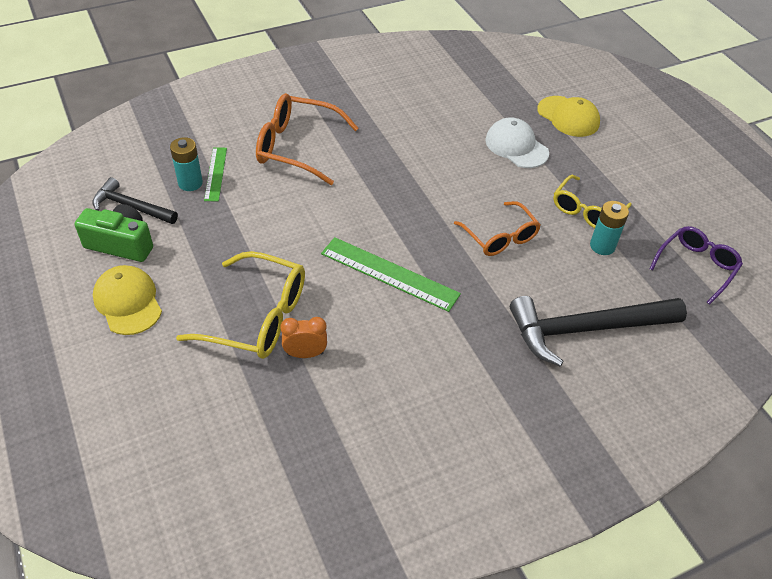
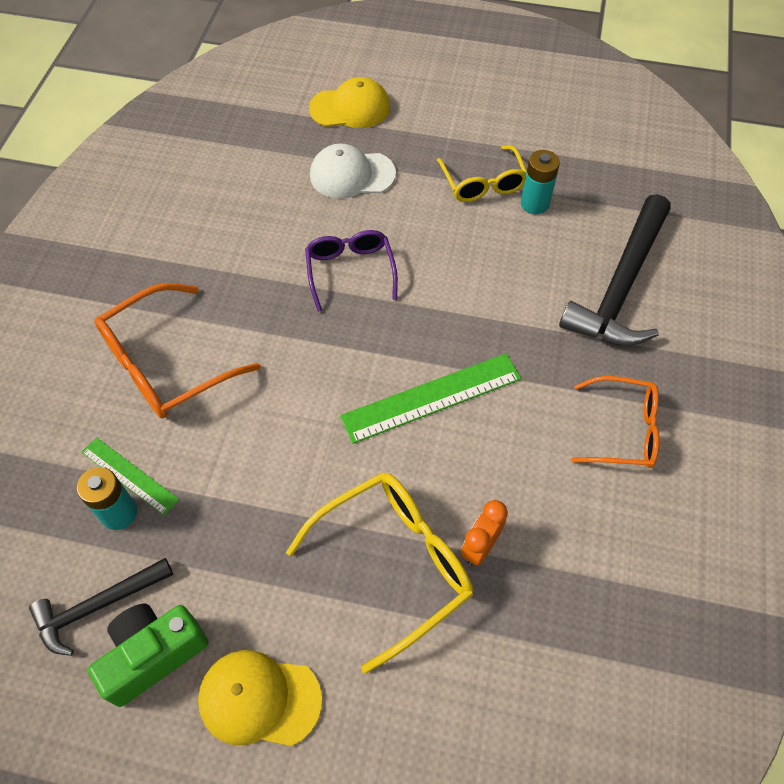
camera: 50 degrees left, 10 degrees up
(500, 237) = (460, 272): orange glasses -> orange glasses (623, 430)
(696, 266) = (609, 157): purple glasses -> purple glasses (350, 271)

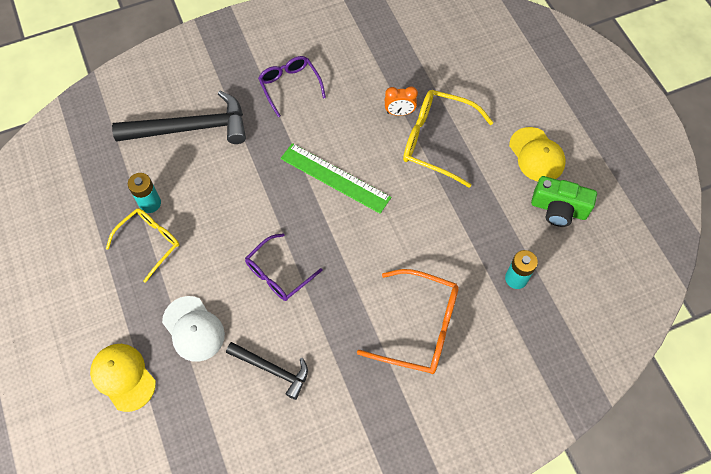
camera: 125 degrees left, 5 degrees up
(98, 606) = (562, 250): black hammer -> black hammer (272, 369)
(129, 475) = (494, 290): green ruler -> none
(623, 430) = (289, 86): orange glasses -> purple glasses

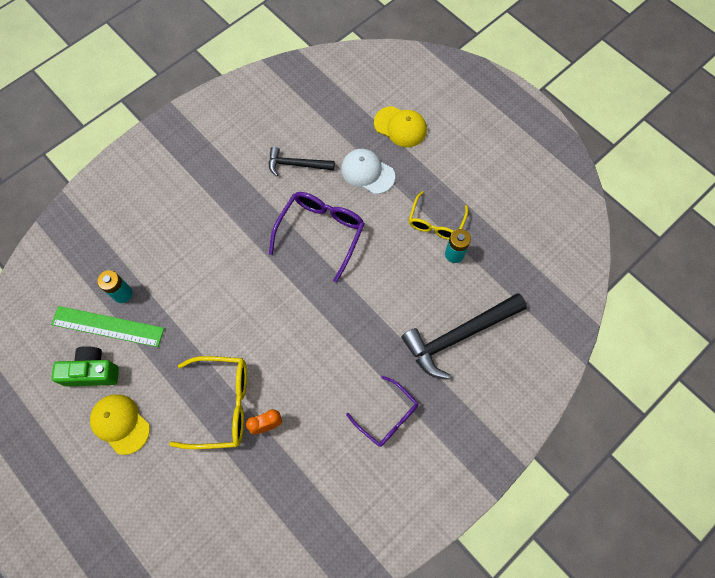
camera: 160 degrees right, 5 degrees up
(278, 274) = (321, 232): purple glasses -> purple glasses, size x1.50
(335, 178) = (306, 332): green ruler -> green ruler (108, 326)
(420, 328) = (194, 228): orange glasses -> none

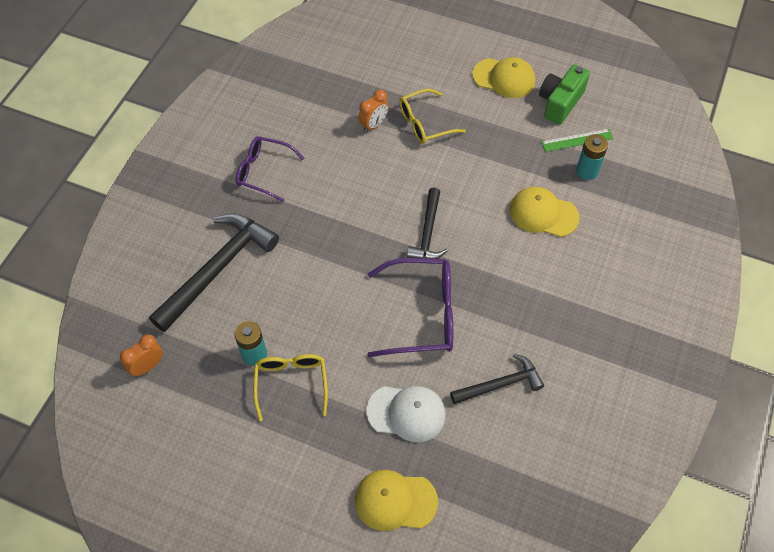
camera: 155 degrees right, 10 degrees down
(92, 372) = (560, 102): green camera -> green camera turned 150 degrees clockwise
(108, 326) = (577, 140): green ruler -> green ruler, size x0.60
(183, 272) = (543, 214): none -> yellow cap
(222, 404) = (424, 123): yellow glasses -> yellow glasses, size x0.67
(280, 295) = (428, 232): none -> black hammer
(321, 232) = (422, 314): purple glasses -> purple glasses turned 90 degrees counterclockwise
(534, 278) = (147, 366): none -> orange clock

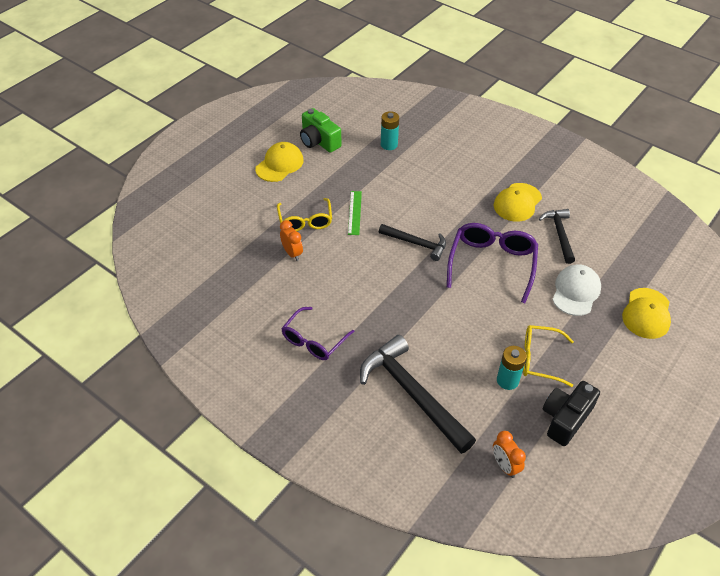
camera: 75 degrees left, 10 degrees down
(216, 418) = (565, 419): none -> black camera
(543, 214) = (419, 176): yellow cap -> yellow cap (517, 202)
(577, 140) = (358, 142): green ruler -> green ruler (355, 212)

